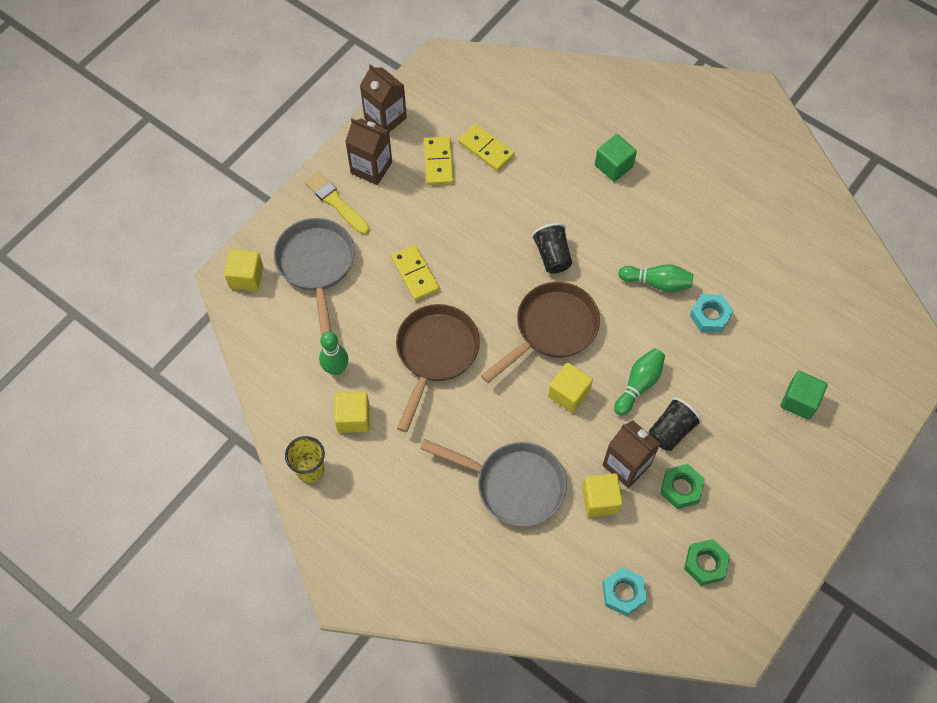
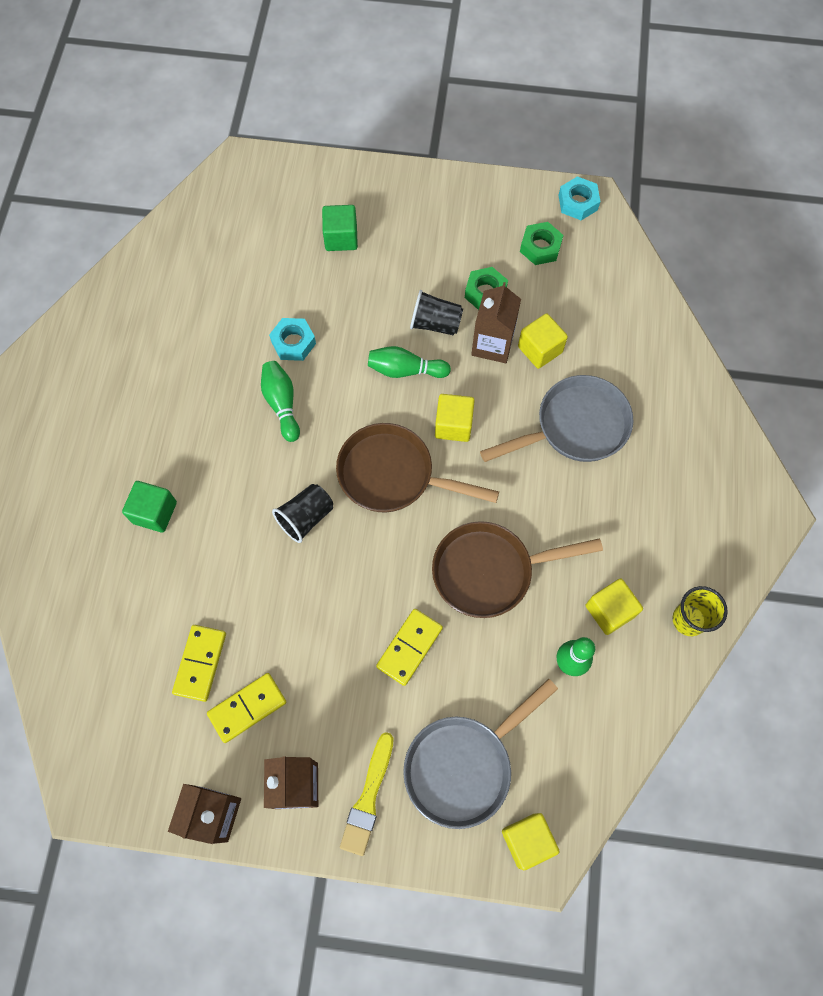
camera: 120 degrees left, 5 degrees up
(513, 485) = (575, 426): grey pan -> grey pan turned 75 degrees clockwise
(623, 593) = (608, 295): turquoise nut -> turquoise nut (578, 202)

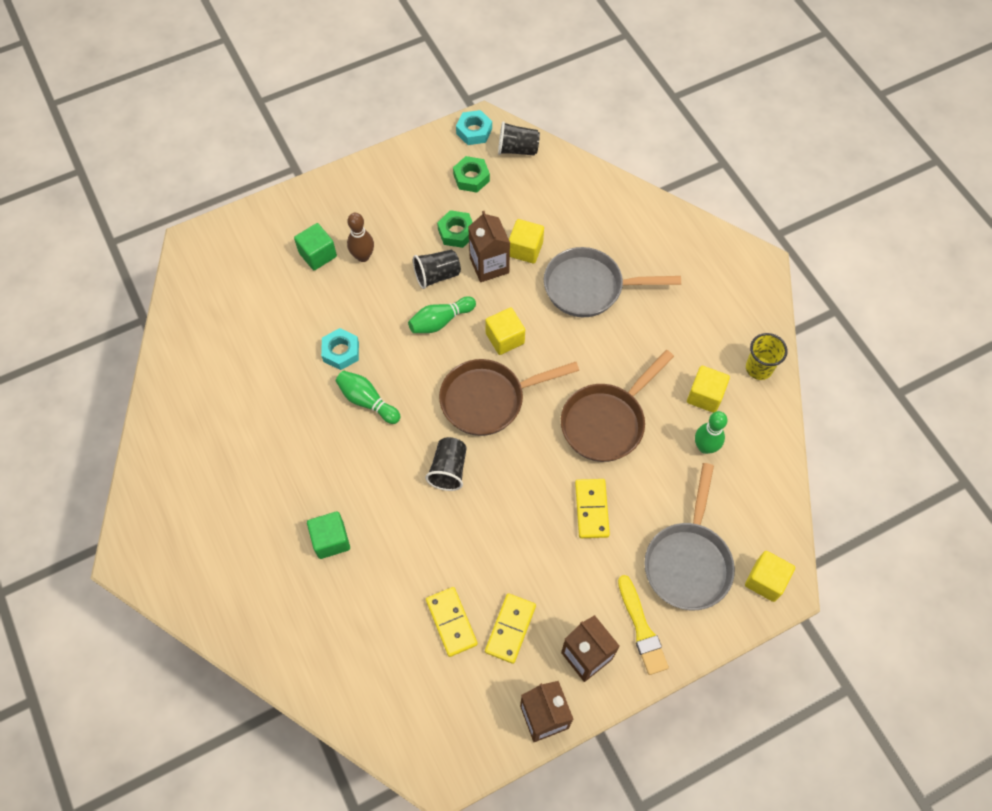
camera: 35 degrees left, 5 degrees down
(380, 264) = (363, 256): none -> brown bowling pin
(575, 426) = (589, 287): grey pan -> grey pan turned 120 degrees counterclockwise
(607, 245) = (517, 149): none -> black cup

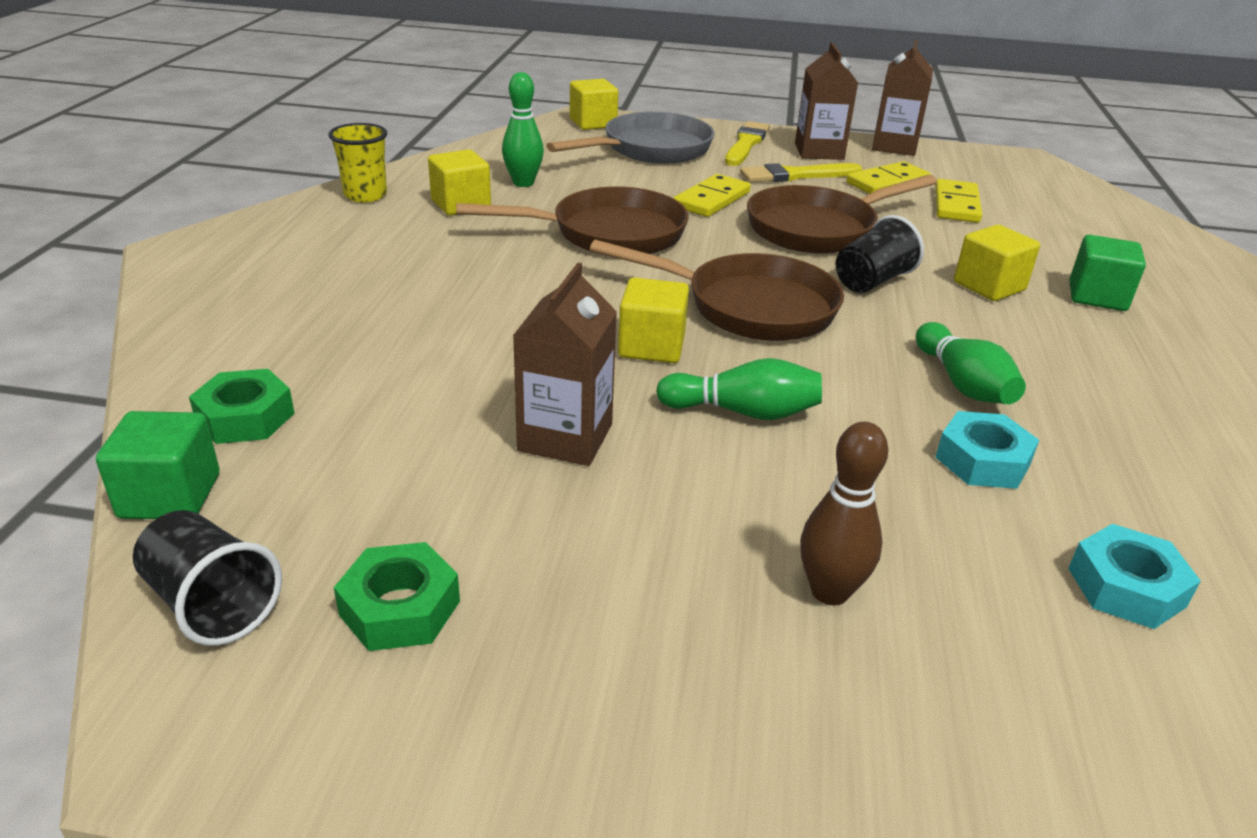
camera: 145 degrees left, 30 degrees down
(317, 255) = (955, 660): green cube -> green cube (170, 496)
(437, 275) = (685, 474): black cup -> none
(456, 232) = (566, 520): green nut -> green nut (245, 417)
(474, 131) = (233, 726): turquoise nut -> turquoise nut (1126, 587)
(510, 515) = (818, 229): none -> brown pan
(525, 249) = (469, 425): yellow cube -> yellow cube (989, 286)
(572, 592) = (796, 175): none -> yellow brush
(589, 287) = (440, 334): grey pan -> none

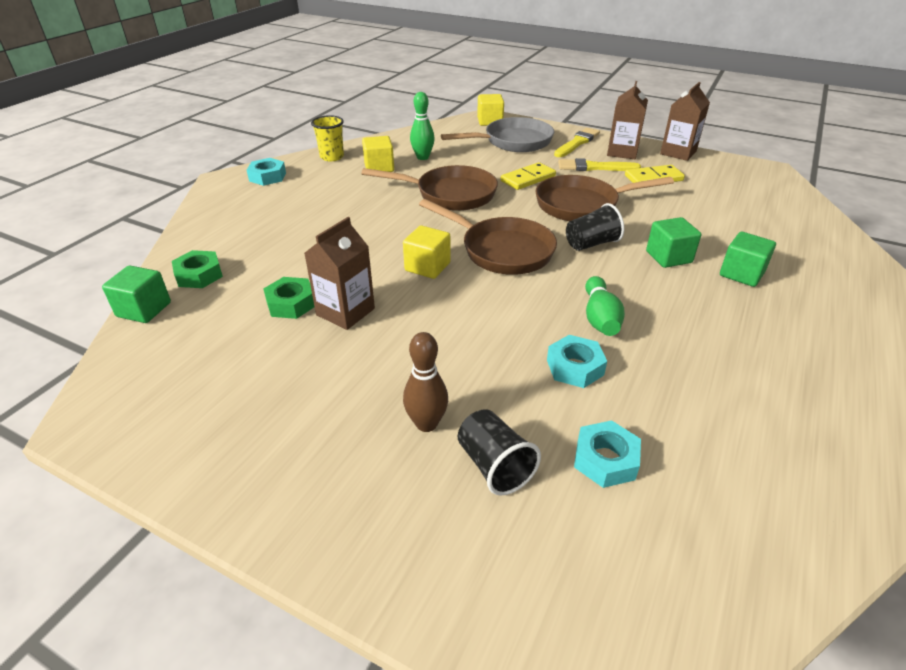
camera: 20 degrees right, 5 degrees up
(212, 604) = (131, 366): black cup -> black cup (494, 466)
(267, 237) = (267, 177): none -> turquoise nut
(400, 608) = (209, 385): green nut -> green nut (291, 303)
(743, 412) = (452, 313): green bowling pin -> none
(956, 205) = (690, 198): yellow domino -> none
(989, 286) = (668, 257): yellow cube -> green cube

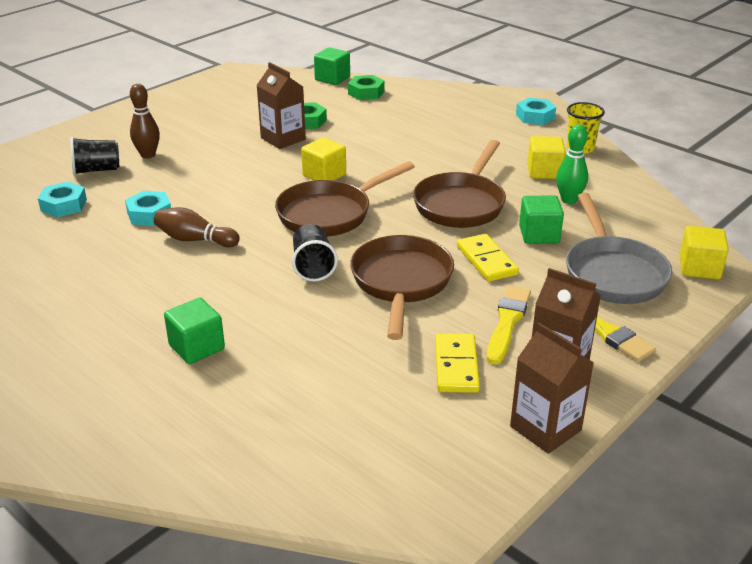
camera: 105 degrees right, 5 degrees down
(600, 318) = (195, 240): green bowling pin -> brown bowling pin
(668, 257) = (258, 308): green cube -> green cube (539, 235)

